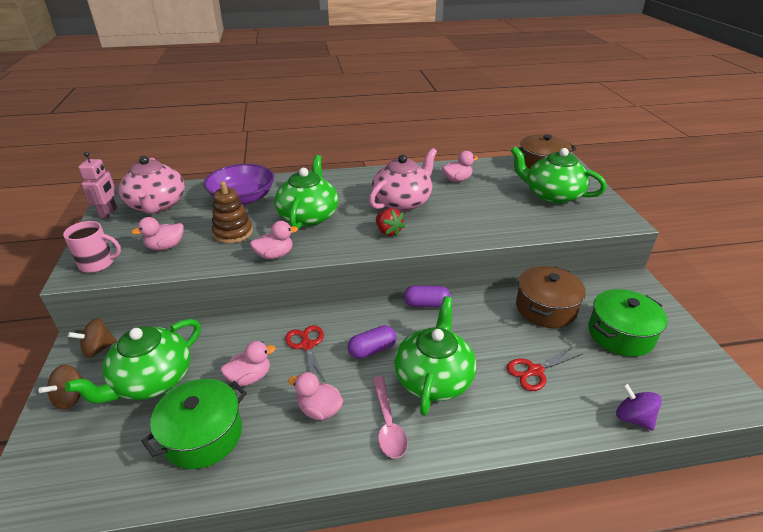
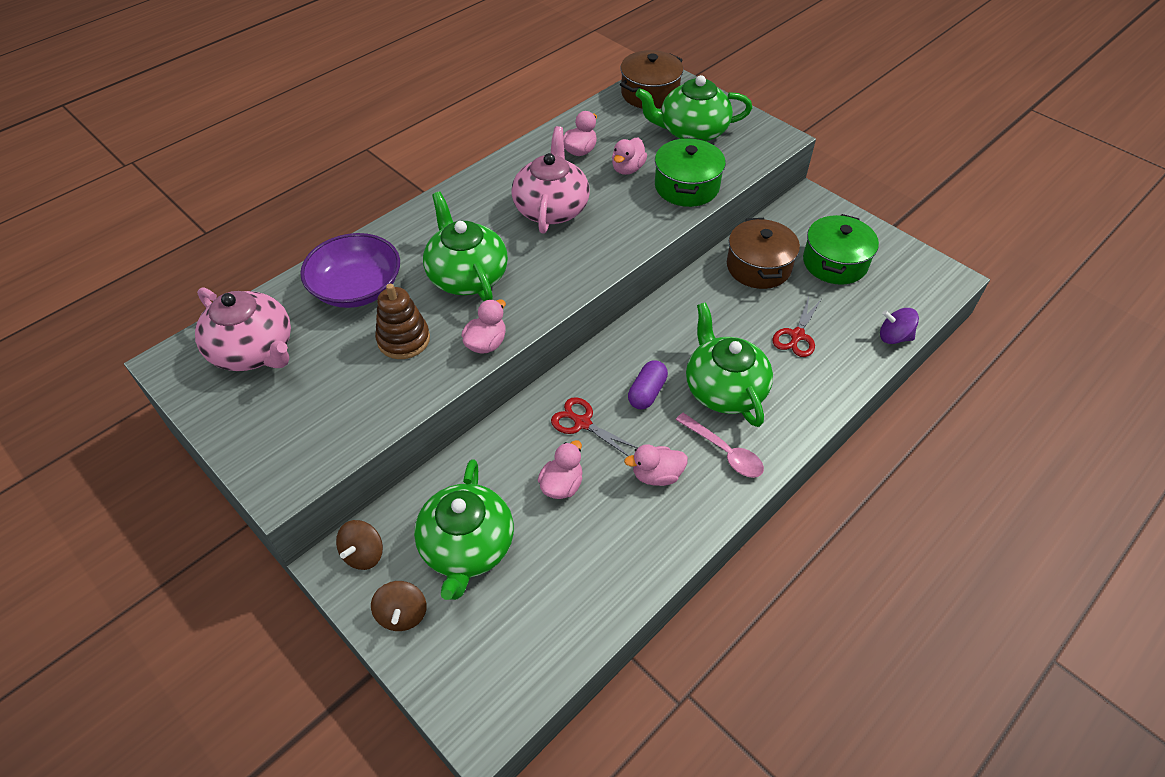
camera: 35 degrees left, 15 degrees up
(98, 264) = (287, 461): pink mug -> none
(109, 213) = (200, 392): pink robot -> none
(165, 247) = (344, 398): pink duck -> pink duck (627, 169)
(203, 435) = (579, 560): green pot -> green pot (686, 186)
(388, 232) = (575, 255): red strawberry -> none
(426, 304) = (652, 317): purple capsule -> none

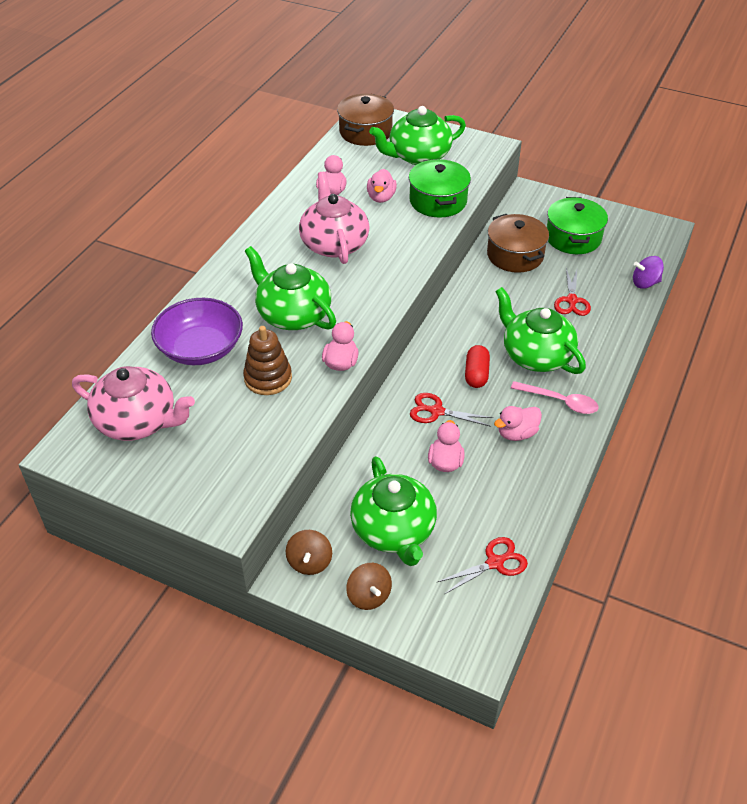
camera: 20 degrees left, 5 degrees down
(555, 622) = (495, 563): none -> red scissors
(647, 392) = (476, 374): purple capsule -> red capsule

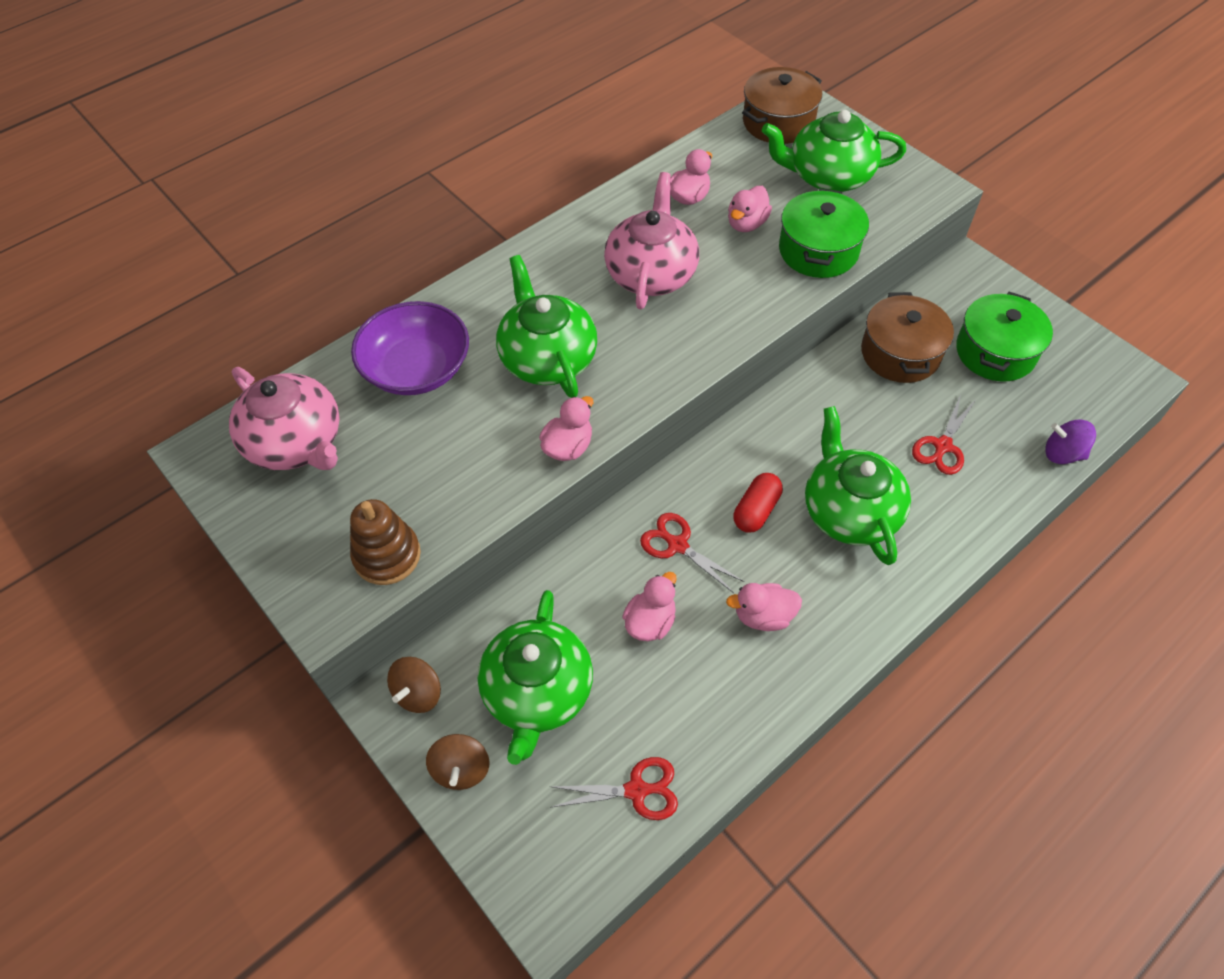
camera: 25 degrees right, 10 degrees up
(268, 378) = (470, 437): brown stacking toy -> brown stacking toy (387, 555)
(560, 402) = (846, 591): pink spoon -> none

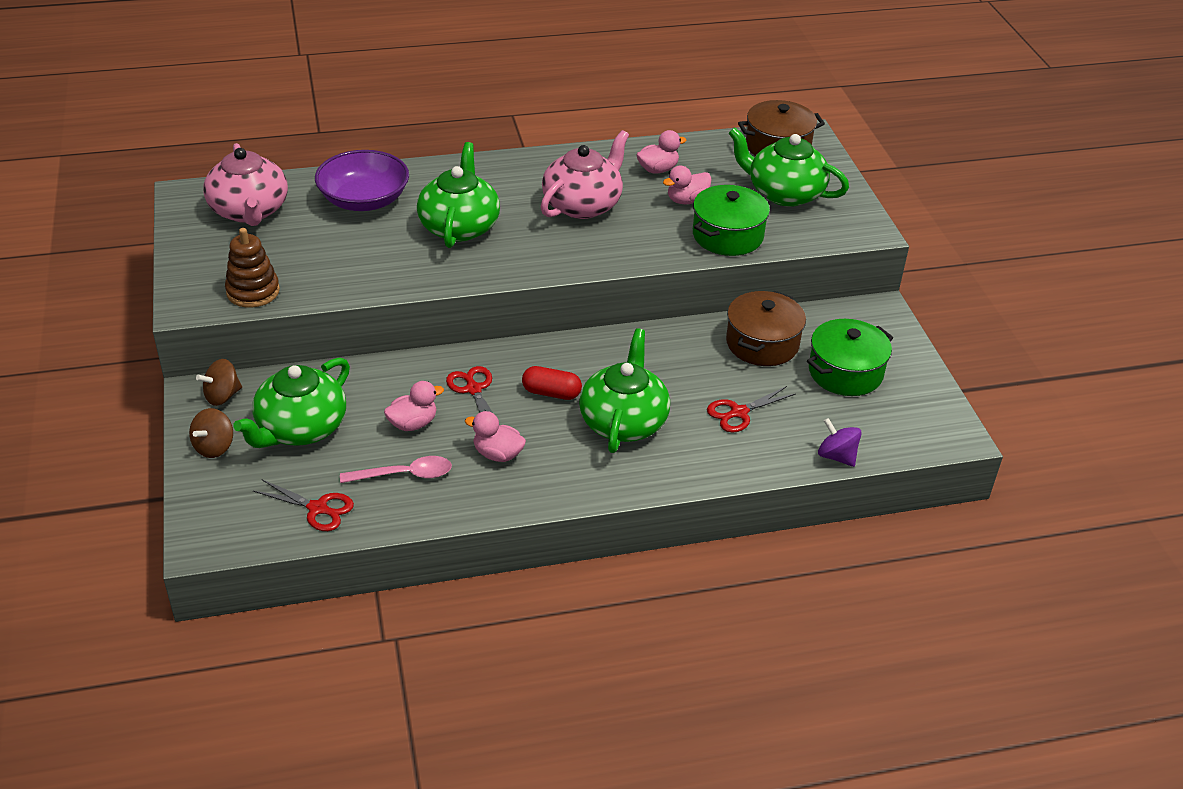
camera: 25 degrees right, 15 degrees down
(568, 447) = (426, 280): pink duck -> none
(692, 693) = (405, 474): none -> pink spoon
(756, 510) = (551, 393): red capsule -> red capsule turned 45 degrees clockwise

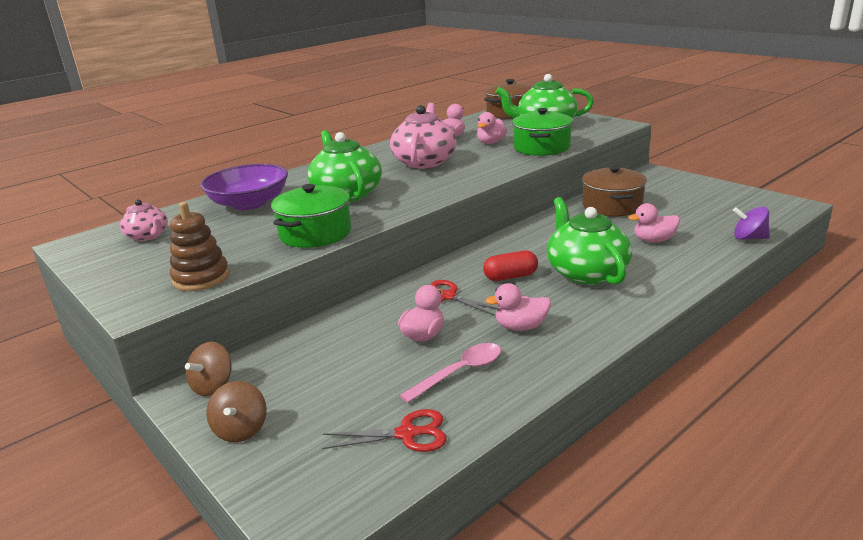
camera: 25 degrees left, 15 degrees down
(249, 211) = (148, 236): pink teapot -> pink teapot, size x0.55
(300, 428) = (320, 379): green teapot -> none
(739, 412) = (654, 240): red scissors -> pink duck
(845, 372) = (682, 201): green pot -> green pot (315, 233)

